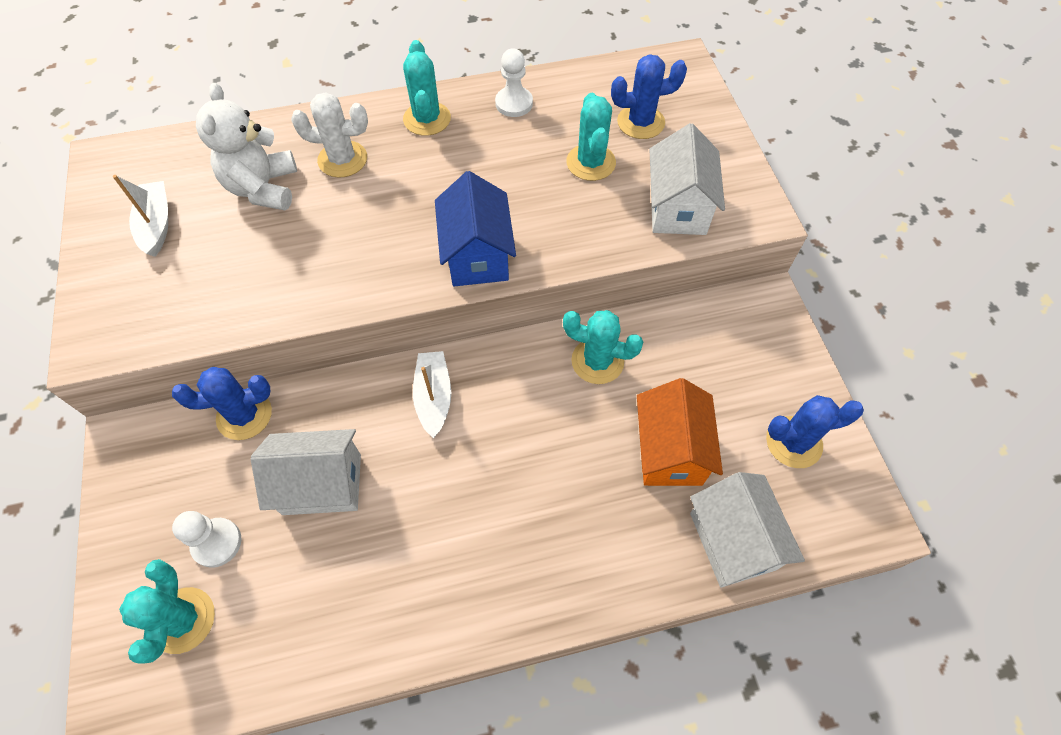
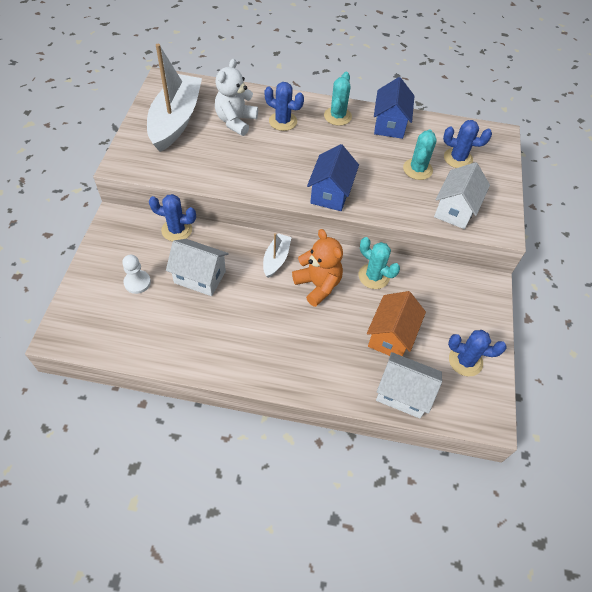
camera: 20 degrees right, 5 degrees down
(156, 224) = (175, 120): white boat -> white boat, size x2.09
(183, 620) = (106, 310): turquoise cactus -> none
(342, 159) = (283, 121): white cactus -> blue cactus
(514, 103) = (390, 124): white pawn -> blue house
(520, 414) = (318, 285): none -> orange teddy bear
(732, 540) = (403, 393): white house -> white house turned 75 degrees counterclockwise

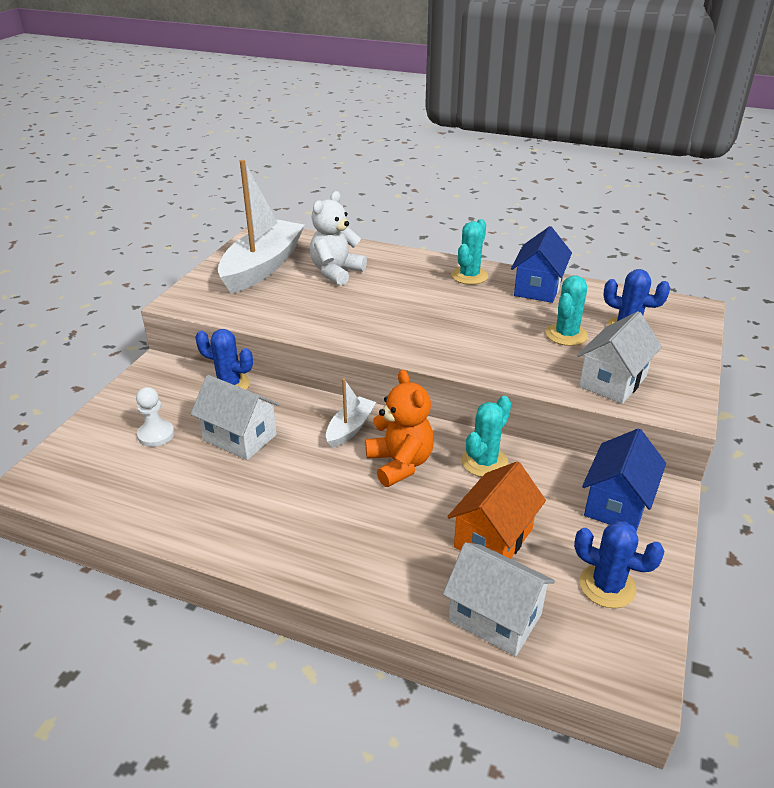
camera: 15 degrees right, 20 degrees down
(283, 121) = (396, 276): blue cactus -> none
(330, 193) = (437, 349): blue house -> blue house (617, 504)
(374, 276) = (484, 462): turquoise cactus -> turquoise cactus turned 75 degrees clockwise

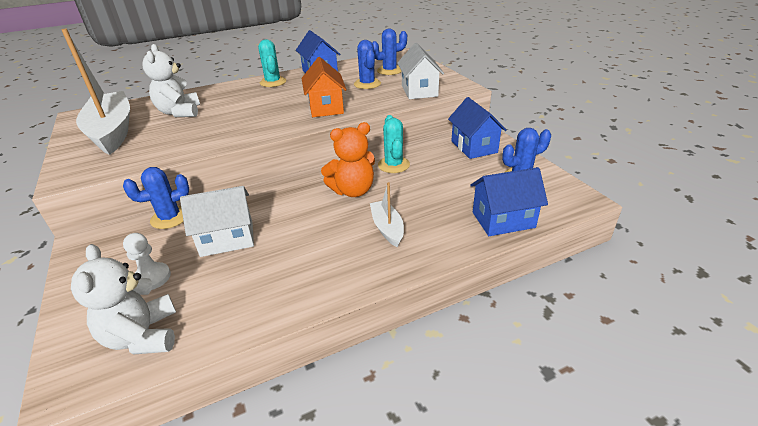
camera: 45 degrees left, 0 degrees up
(98, 480) = (143, 336): none -> white teddy bear
(350, 428) = (296, 192): white boat -> white boat (387, 228)
(400, 464) = (353, 191): orange teddy bear -> orange teddy bear turned 135 degrees clockwise
(493, 538) = (449, 191): orange house -> orange house (326, 107)
(495, 617) = (503, 220): white house -> blue house
(566, 335) = (367, 84): turquoise cactus -> blue cactus

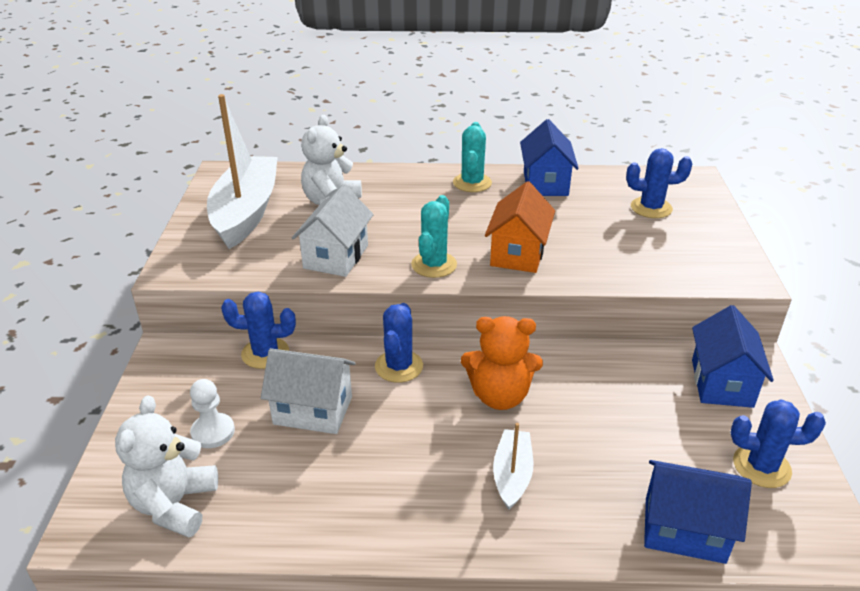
camera: 25 degrees right, 0 degrees up
(367, 84) = (601, 226): blue cactus -> blue cactus (399, 366)
(393, 165) = (580, 372): turquoise cactus -> turquoise cactus (434, 265)
(419, 91) = (672, 263): white house -> white house (336, 257)

